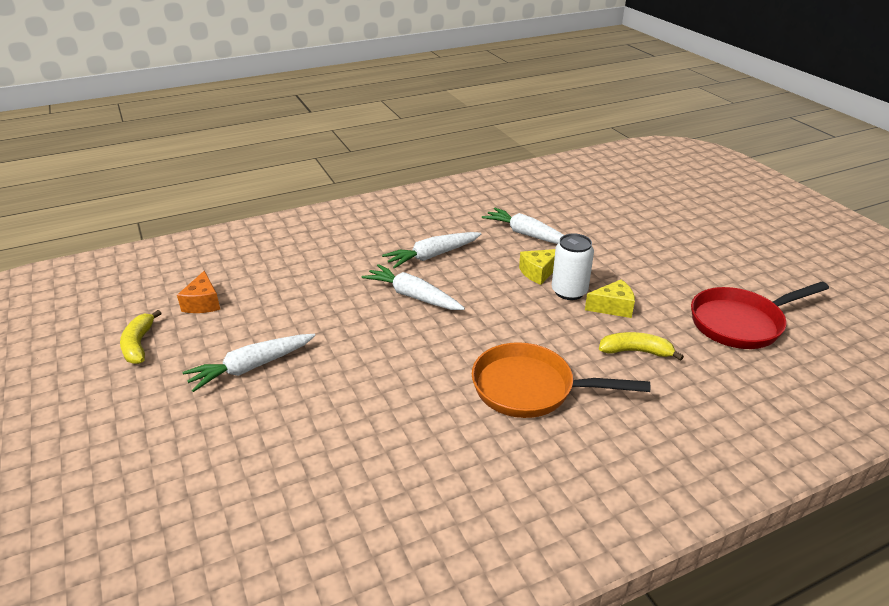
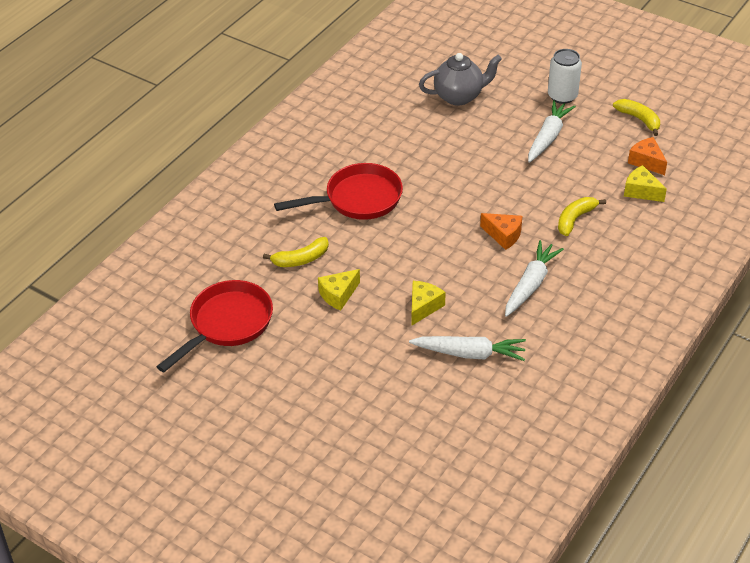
camera: 150 degrees right, 10 degrees up
(248, 282) = (641, 191): none -> yellow cheese
(276, 474) = (459, 96): none -> grey teapot
(335, 284) = (575, 219): none -> yellow banana
(413, 296) = (503, 235): white carrot -> orange cheese
(531, 388) = (358, 199): orange pan -> red pan
(569, 291) = (384, 296): white can -> white can (562, 96)

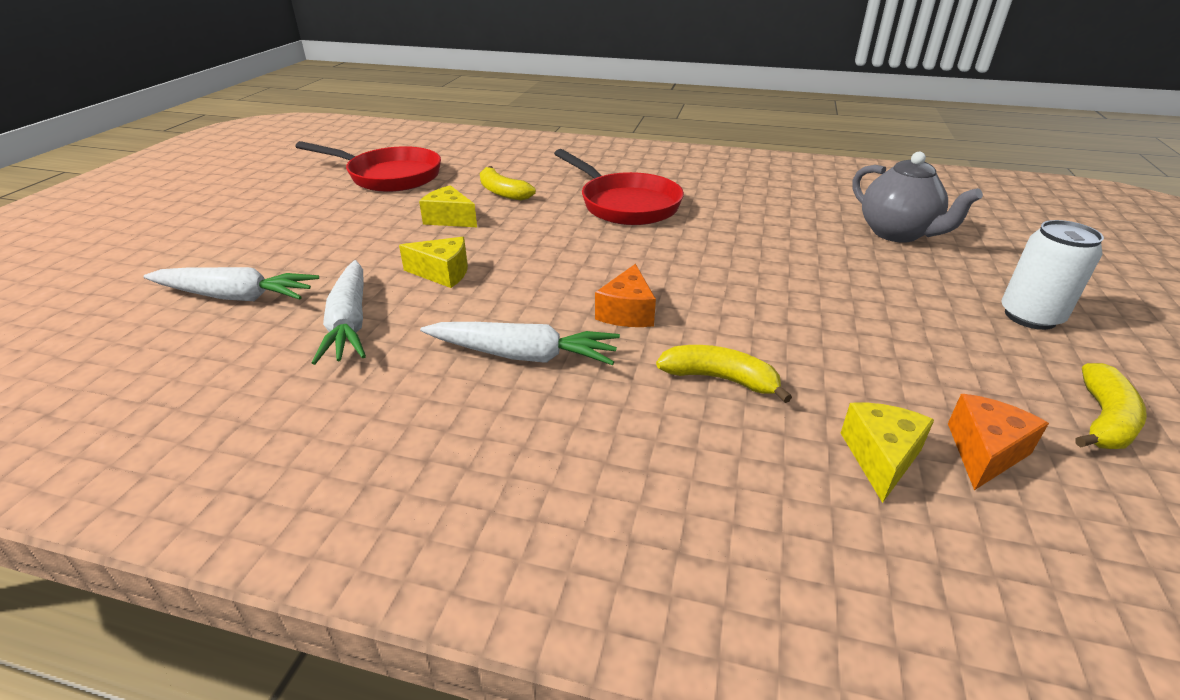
camera: 70 degrees right, 10 degrees down
(548, 137) = (904, 318): white carrot -> white carrot (235, 296)

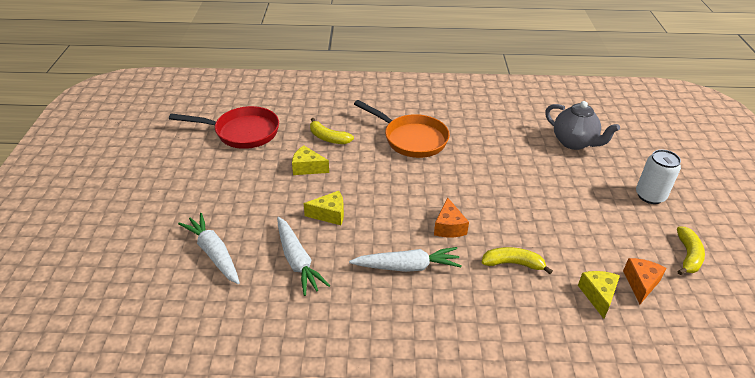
camera: 15 degrees left, 5 degrees up
(235, 296) = (214, 253): white carrot -> white carrot turned 120 degrees counterclockwise
(625, 204) = (411, 139): red pan -> orange pan

